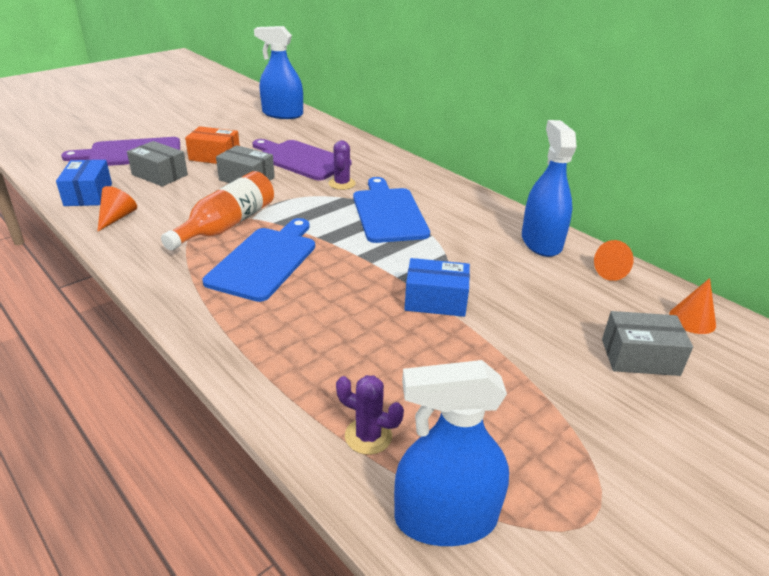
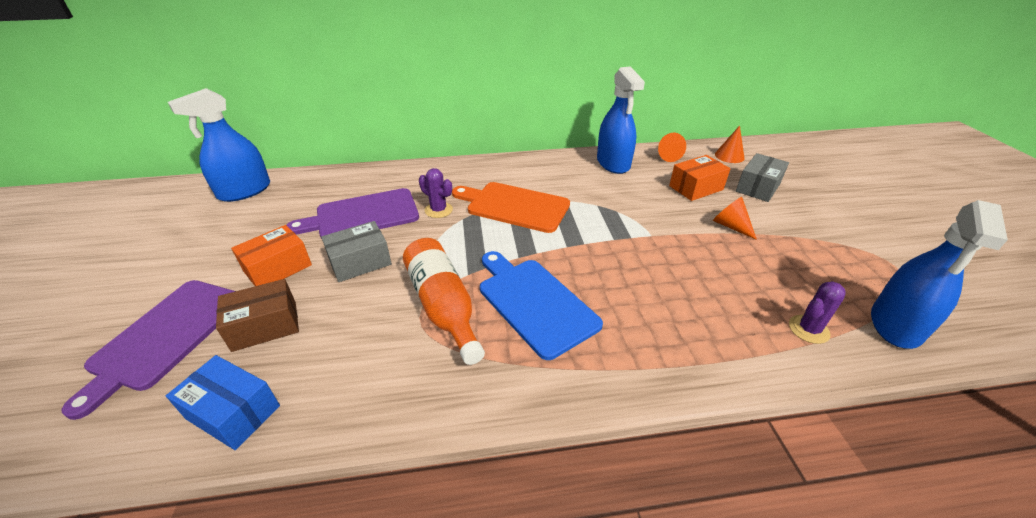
camera: 55 degrees left, 5 degrees up
(117, 217) = (333, 396): orange cone -> orange cone (730, 226)
(159, 175) = (265, 326): grey box -> brown box
(388, 213) = (514, 206): blue cutting board -> orange cutting board
(435, 300) = (657, 234): blue box -> none
(541, 242) = (613, 163): blue spray bottle -> blue spray bottle turned 135 degrees counterclockwise
(567, 307) = (695, 188): none -> orange box

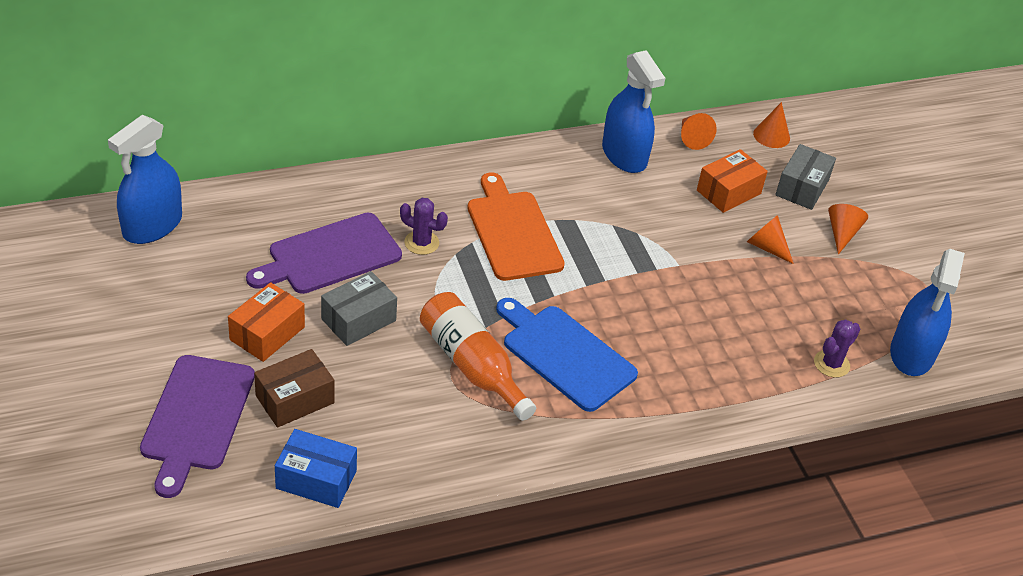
camera: 15 degrees left, 5 degrees up
(514, 206) = (512, 232): orange cutting board -> orange cutting board turned 60 degrees clockwise
(798, 219) = (842, 233): none -> orange cone

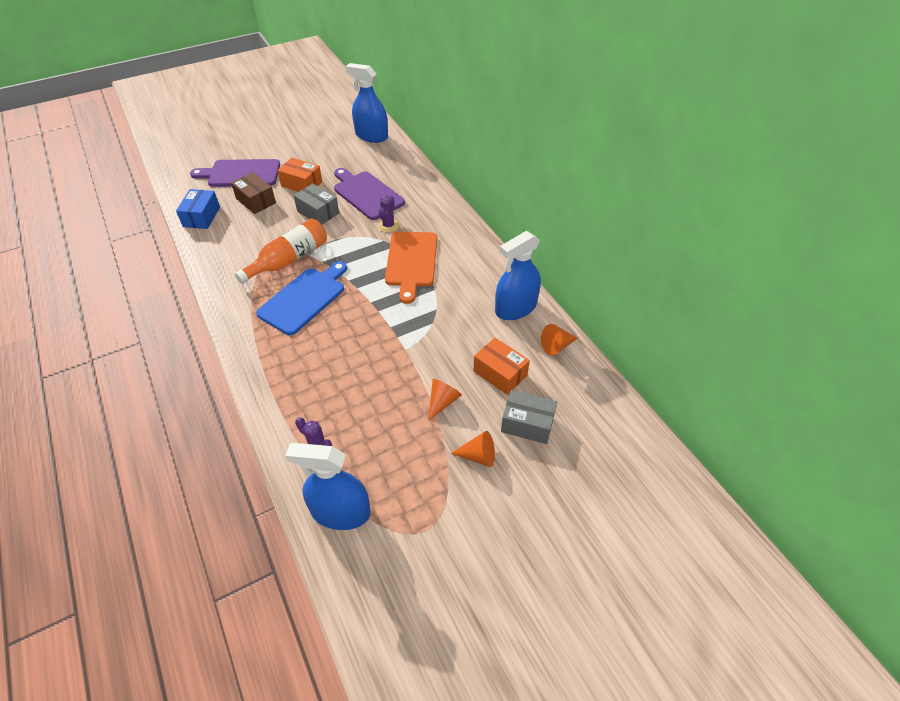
camera: 85 degrees right, 5 degrees up
(512, 232) = (411, 262): orange cutting board -> orange cutting board turned 120 degrees clockwise
(771, 136) = (588, 399): orange cone -> none

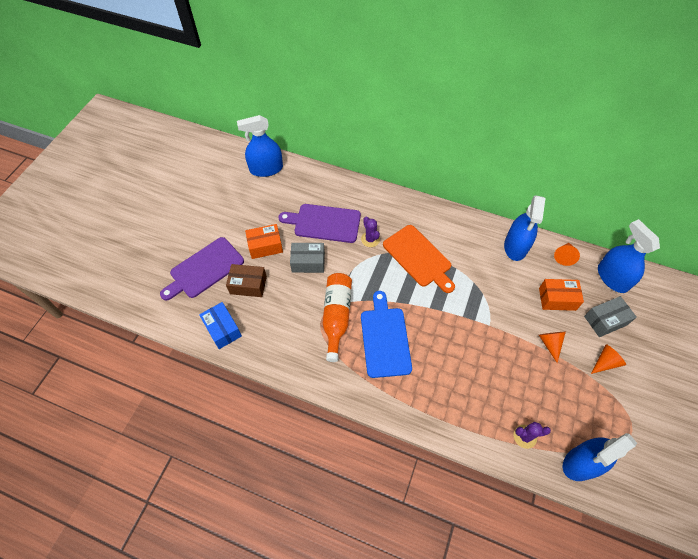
camera: 40 degrees left, 10 degrees up
(586, 396) = (612, 278): none -> blue spray bottle

